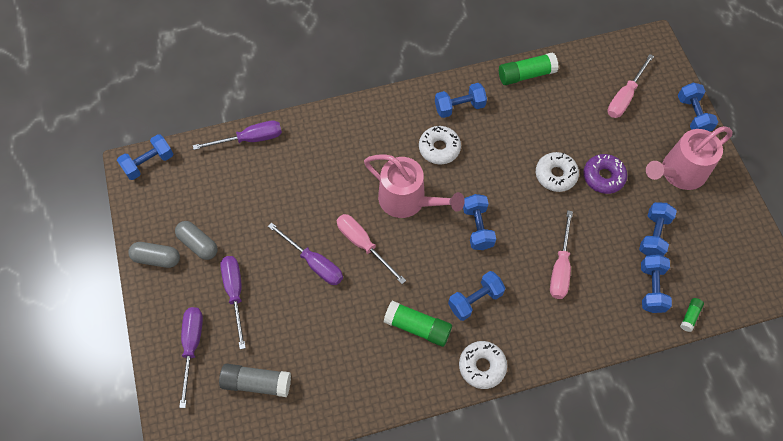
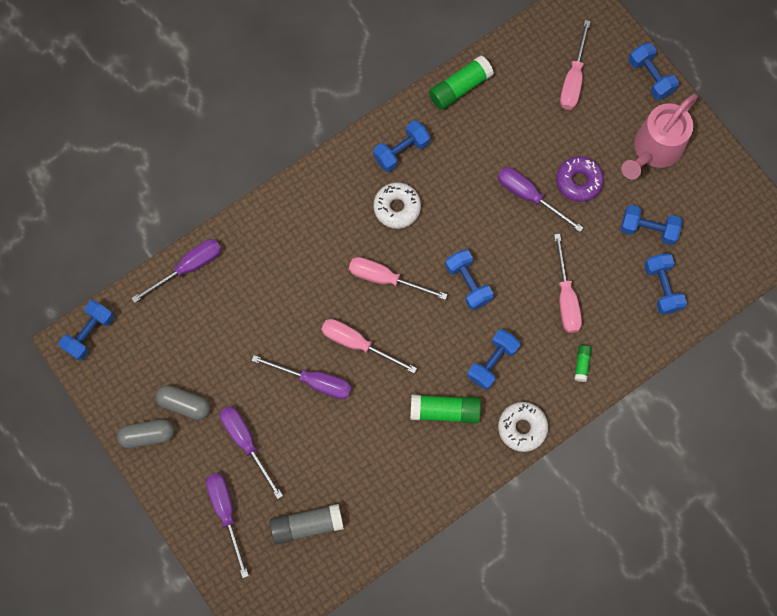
camera: 20 degrees left, 10 degrees up
(408, 200) = (385, 278): pink watering can -> pink screwdriver
(555, 175) = (529, 196): white donut -> purple screwdriver
(653, 235) = (648, 229): blue dumbbell -> blue dumbbell turned 75 degrees counterclockwise
(690, 316) = (707, 304): green glue stick -> green glue stick (582, 364)

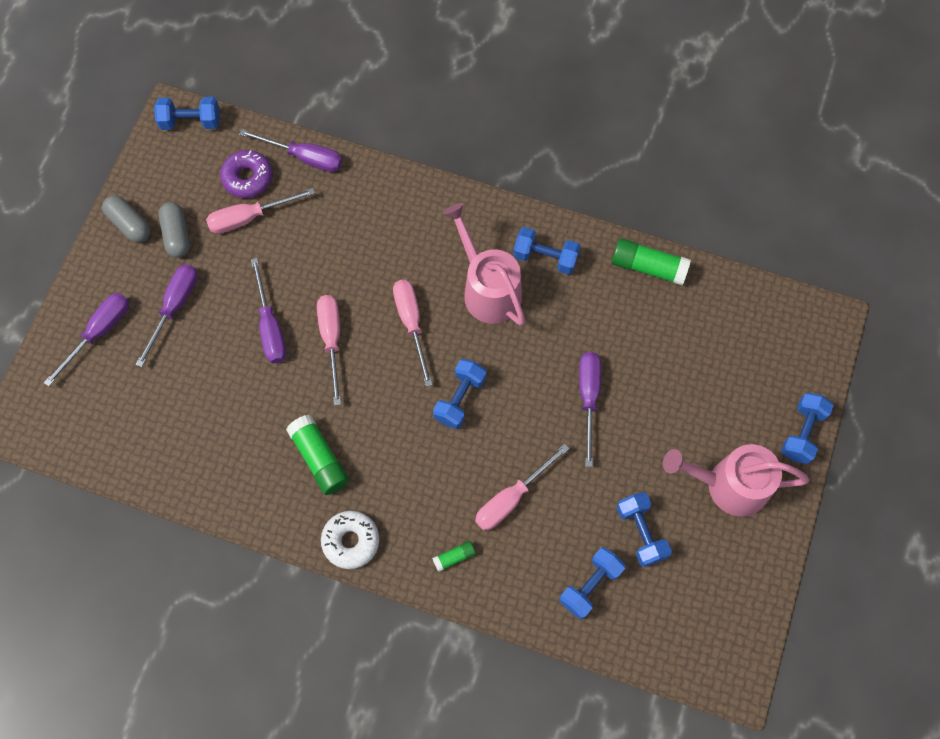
camera: 55 degrees right, 5 degrees down
(307, 525) = (130, 408): grey glue stick -> none
(397, 208) = (487, 289): white donut -> pink watering can
(492, 362) = (397, 471): blue dumbbell -> none
(573, 79) = (740, 362): pink screwdriver -> pink screwdriver (249, 217)
(578, 181) = (639, 434): purple donut -> purple donut (248, 178)

